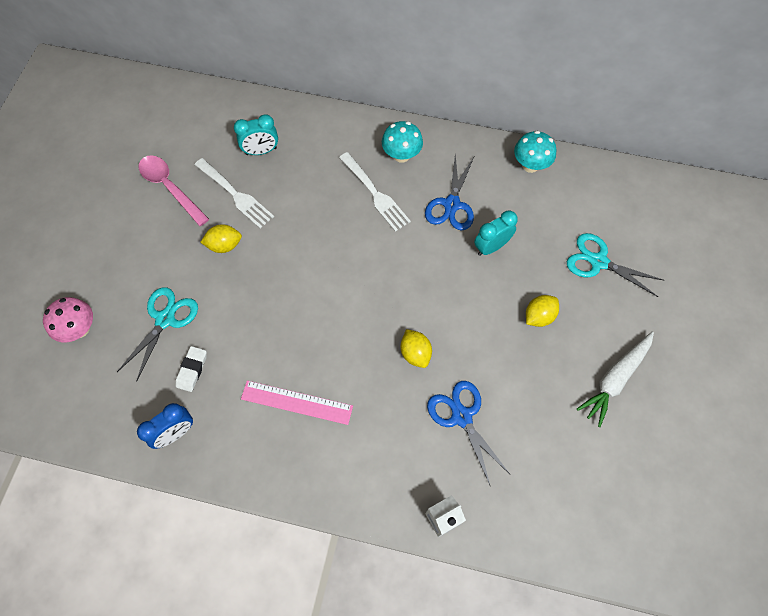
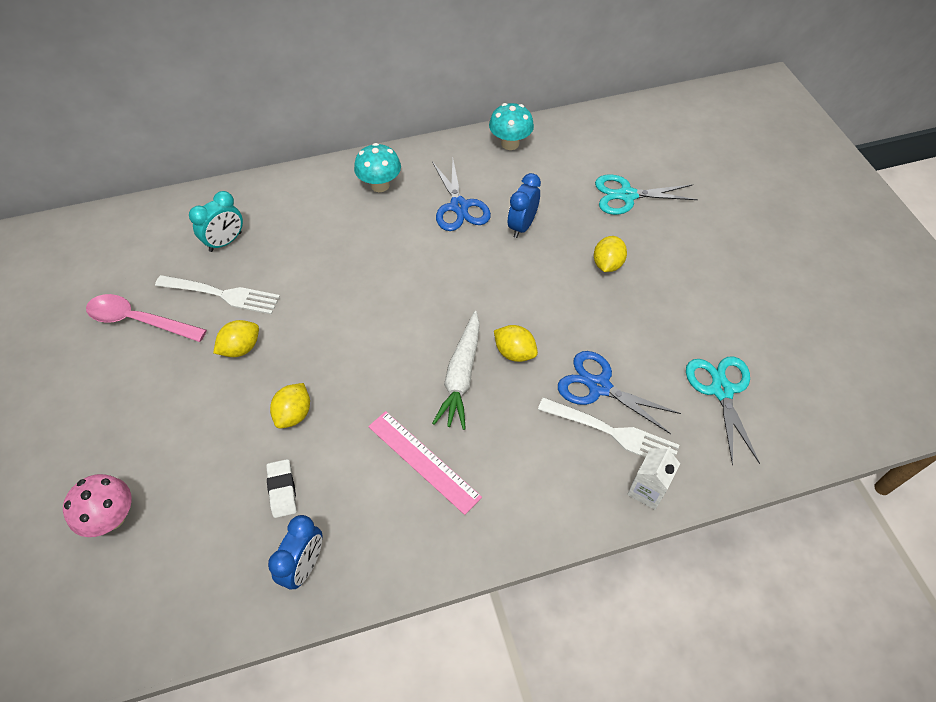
camera: 30 degrees left, 10 degrees down
(165, 319) = (216, 454): turquoise scissors -> turquoise scissors (721, 390)
(231, 317) = (294, 414): none -> yellow lemon
(296, 402) = (423, 461): pink ruler -> pink ruler turned 60 degrees clockwise
(375, 194) = (376, 229): white fork -> white fork (613, 433)
(491, 247) = (522, 226): turquoise clock -> blue clock
(615, 379) = (711, 284): white carrot -> white carrot (461, 375)

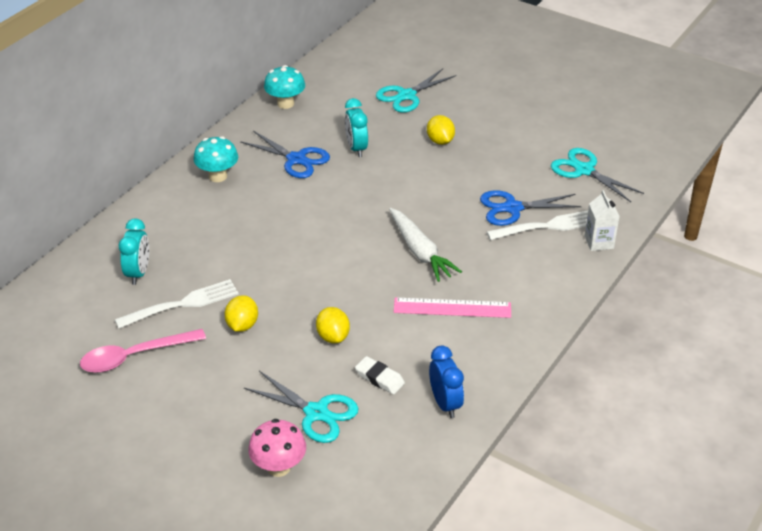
camera: 40 degrees left, 15 degrees down
(197, 485) = (316, 413): none -> turquoise scissors
(514, 352) = (439, 220): yellow lemon -> none
(522, 226) = (356, 148): blue clock -> turquoise clock

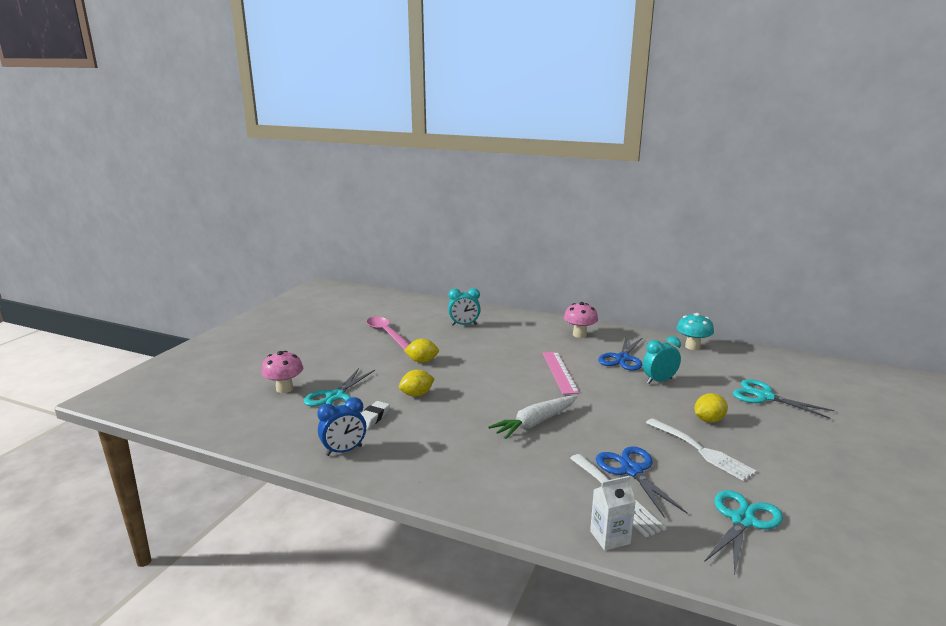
camera: 80 degrees right, 20 degrees down
(182, 304) = (438, 341): white fork -> white fork (701, 450)
(218, 176) = (579, 334): turquoise mushroom -> pink mushroom
(452, 308) = (465, 445): pink ruler -> pink ruler (559, 372)

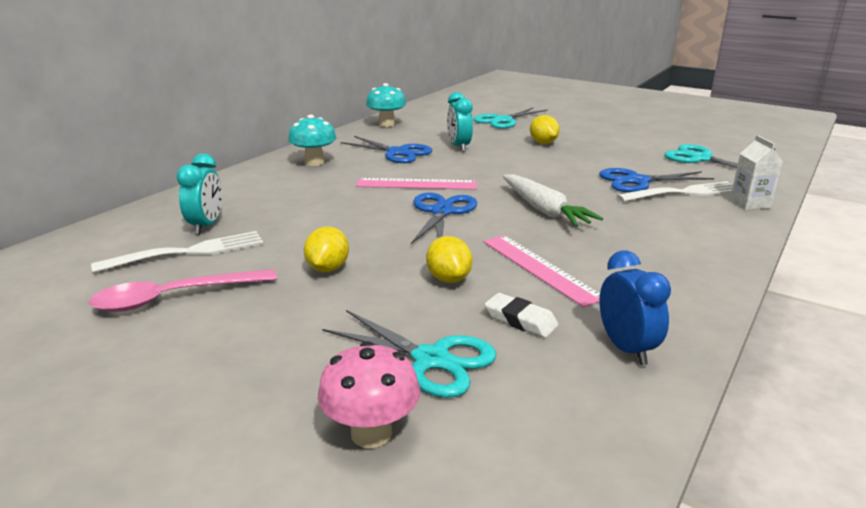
camera: 80 degrees left, 5 degrees up
(436, 422) = (539, 268): none -> pink ruler
(513, 385) = (442, 212): none -> blue scissors
(579, 334) = (314, 162): pink mushroom -> turquoise mushroom
(701, 450) = (597, 153): white fork -> white fork (189, 252)

